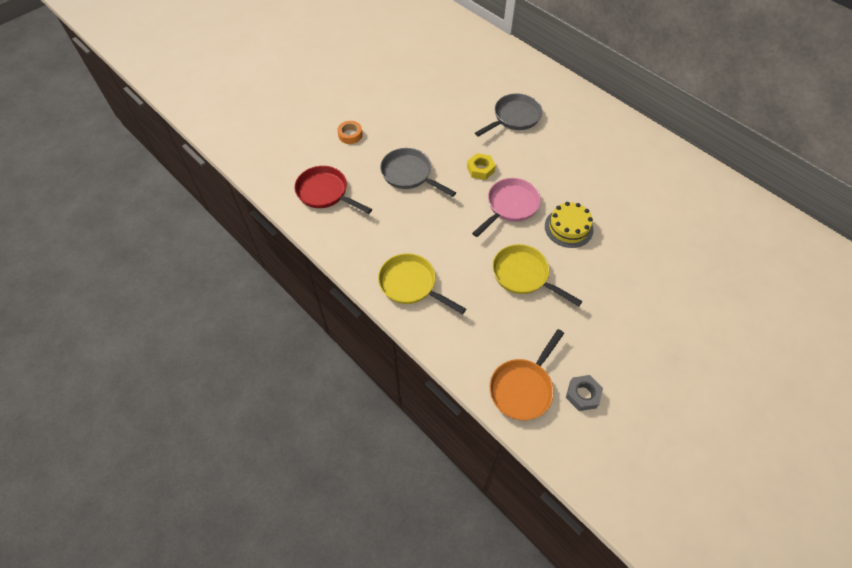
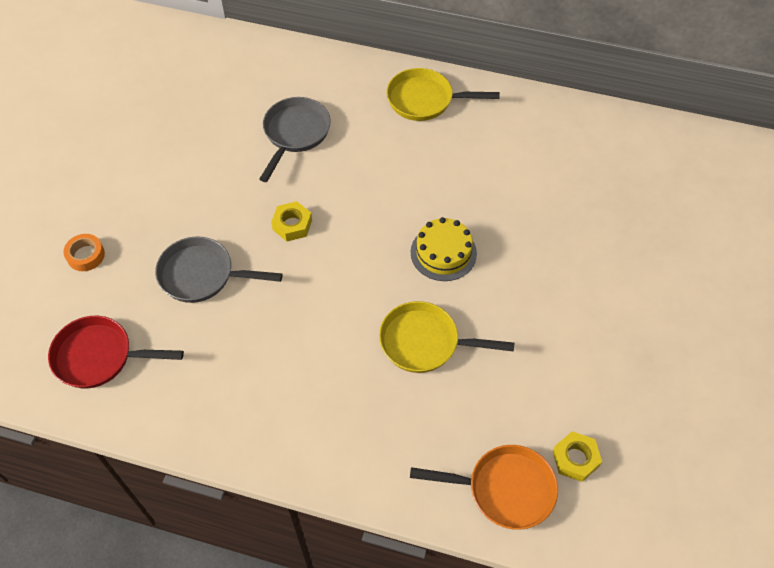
camera: 30 degrees left, 0 degrees up
(411, 284) = (292, 428): yellow pan -> yellow pan (424, 100)
(510, 206) = (357, 258): pink pan -> none
(523, 388) = (505, 489): orange pan -> orange pan turned 90 degrees counterclockwise
(582, 395) = (575, 459): grey nut -> yellow nut

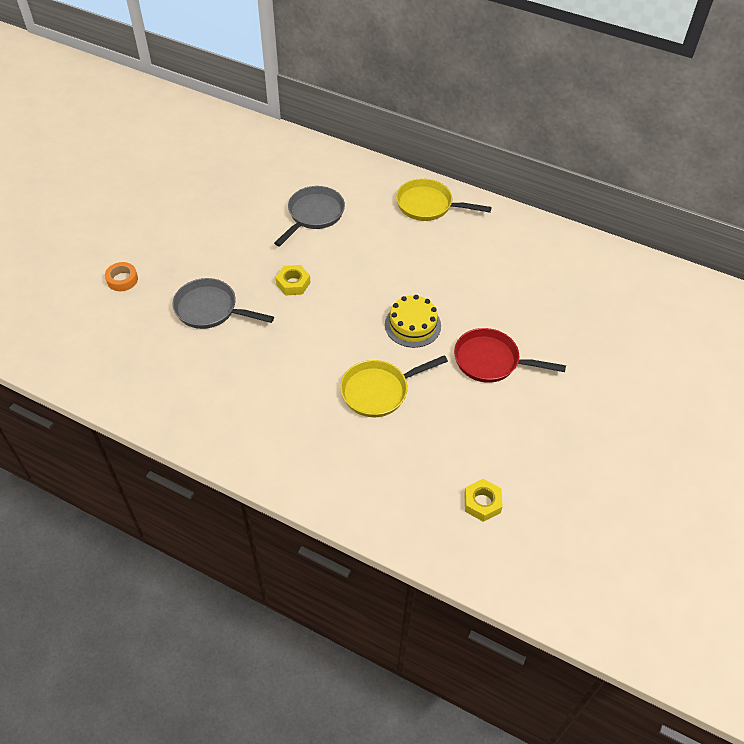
camera: 10 degrees right, 5 degrees down
(99, 357) = (113, 356): red pan -> red pan (491, 361)
(425, 342) = (379, 391): yellow pan -> yellow pan turned 45 degrees counterclockwise
(505, 489) = (416, 515): orange pan -> none

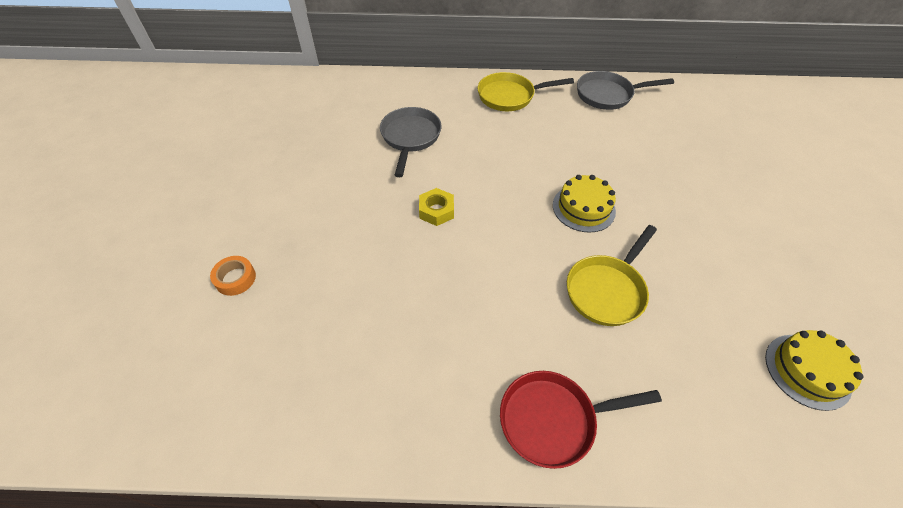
camera: 25 degrees left, 0 degrees up
(210, 309) = (364, 273): grey pan -> grey pan (607, 95)
(482, 503) = (807, 371): yellow nut -> yellow cake
(491, 361) = (680, 214): red pan -> red pan (553, 420)

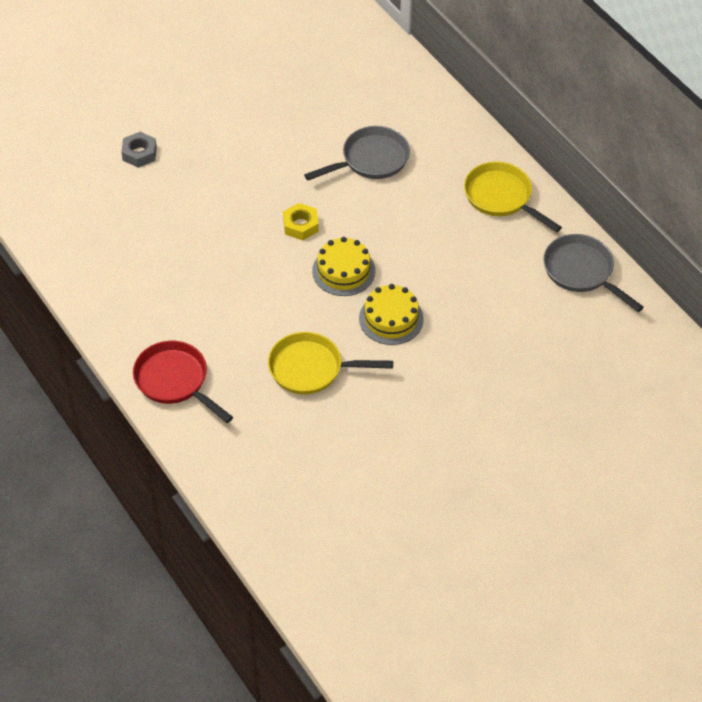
camera: 55 degrees right, 0 degrees up
(235, 278) = (139, 153): orange tape -> grey nut
(807, 371) = (334, 515): yellow cake -> yellow cake (343, 271)

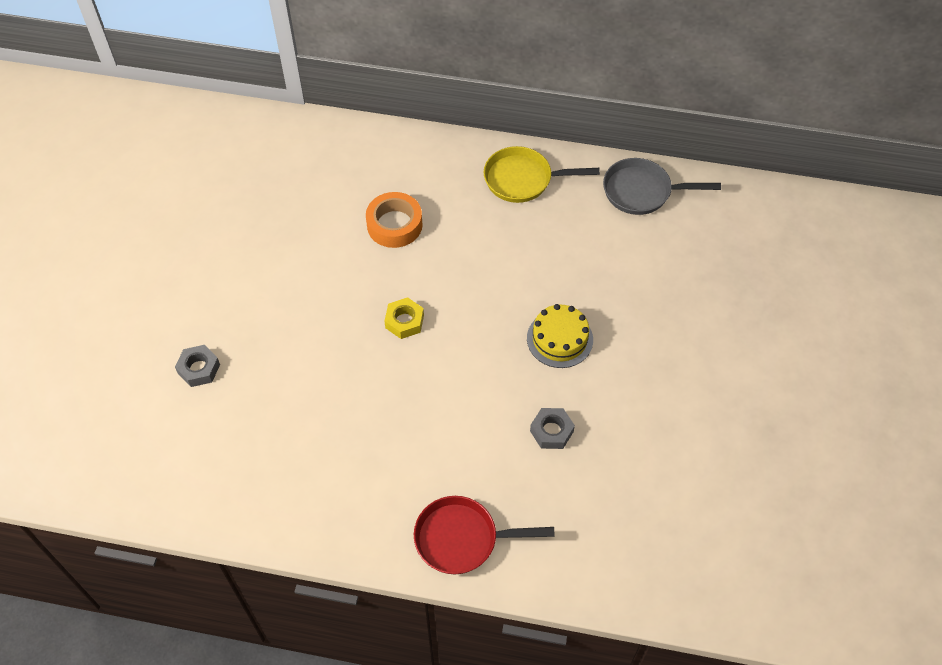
camera: 45 degrees left, 5 degrees up
(311, 368) = (551, 431): yellow pan -> grey nut
(343, 271) = (480, 331): yellow cake -> none
(371, 160) = (394, 225): grey pan -> orange tape

